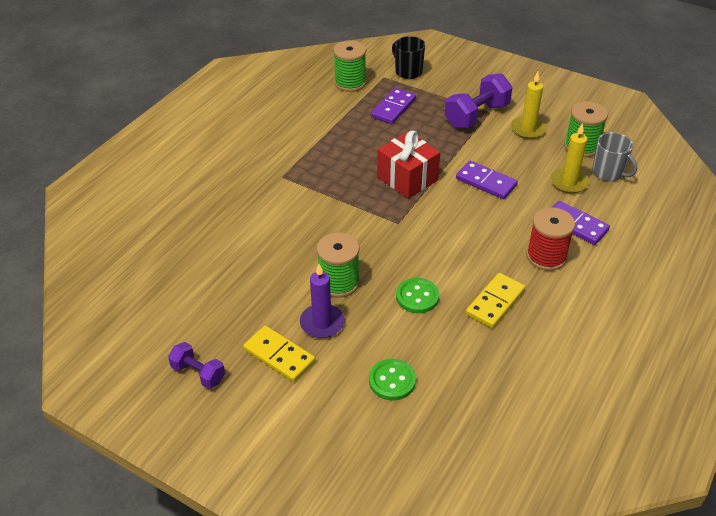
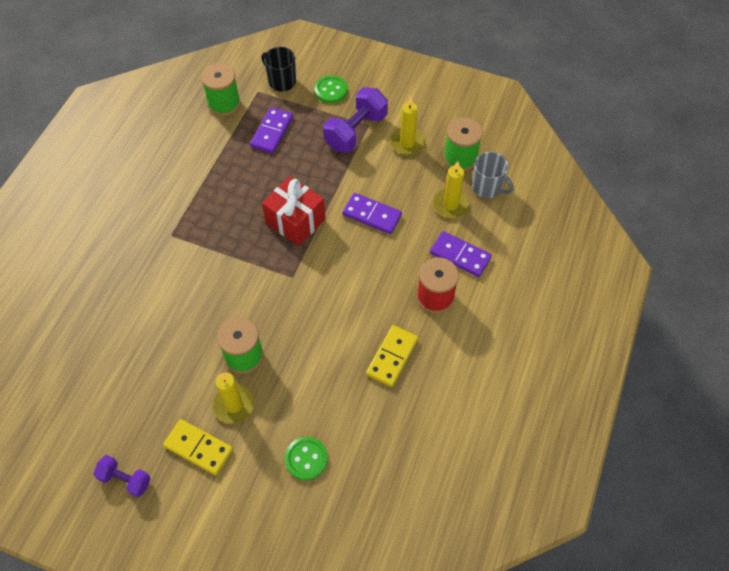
camera: 10 degrees left, 15 degrees up
(322, 323) = (234, 405): purple candle -> yellow candle
(417, 297) = (319, 361): green button -> green button (331, 90)

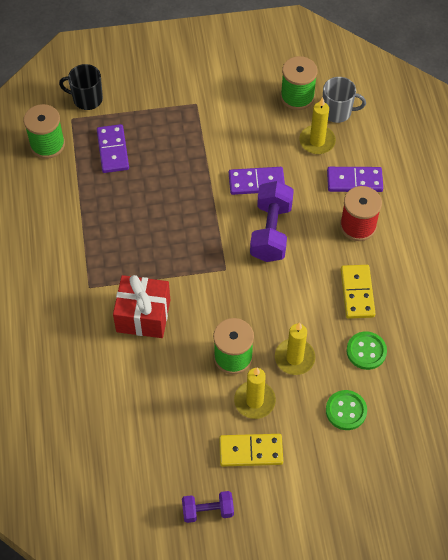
camera: 30 degrees left, 0 degrees up
(295, 221) = (193, 220): red gift -> red gift (143, 316)
(331, 90) = (139, 87): green button -> green button (366, 351)
(356, 131) = (189, 114): purple dumbbell -> purple dumbbell (271, 232)
(407, 143) = (242, 104): yellow candle -> yellow candle (294, 358)

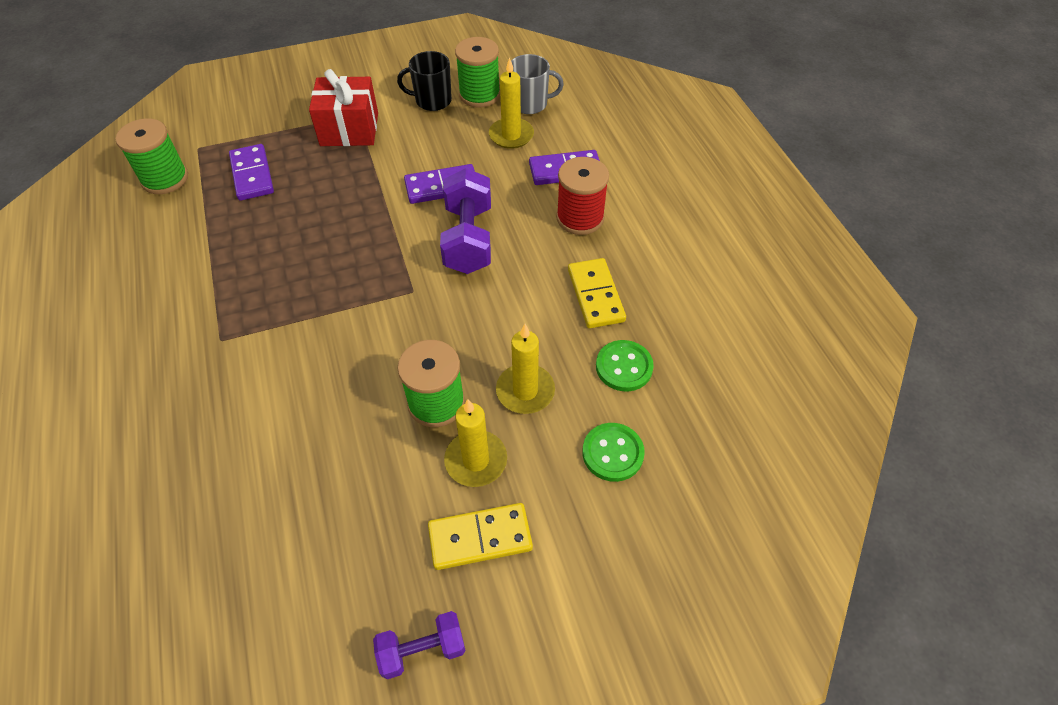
camera: 10 degrees left, 5 degrees down
(87, 99) = (218, 126): black mug -> black mug (432, 101)
(143, 316) = (300, 366): red gift -> red gift (349, 129)

